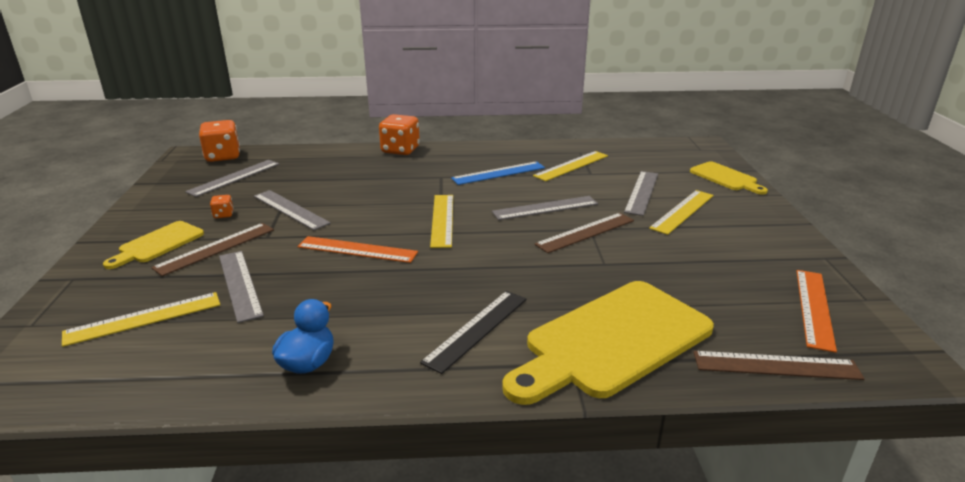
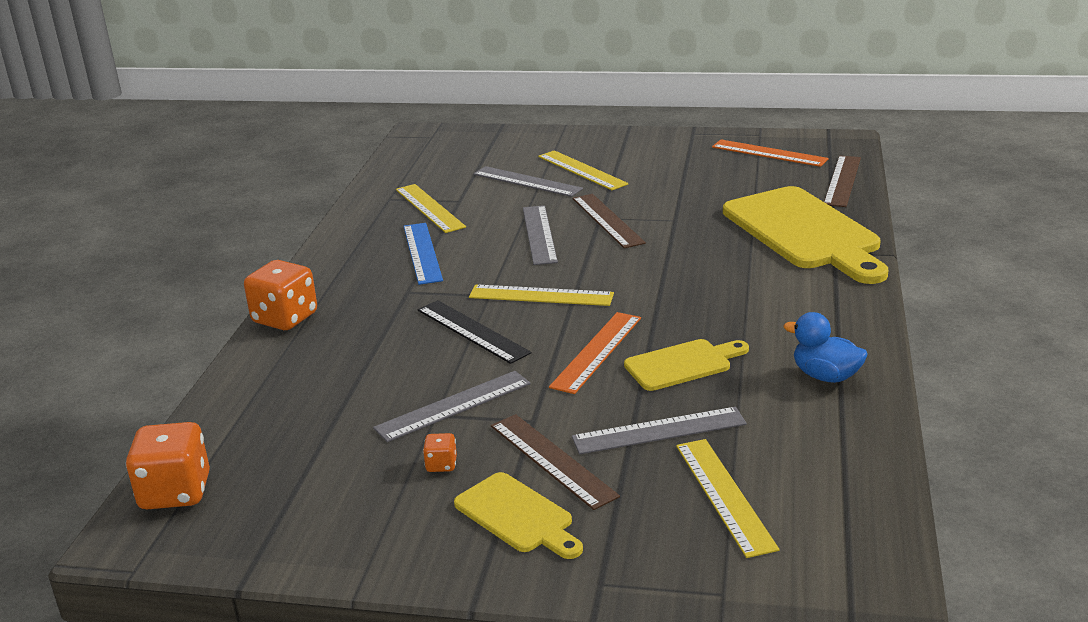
camera: 75 degrees left, 0 degrees up
(234, 177) = (292, 469): grey ruler -> none
(477, 329) = (779, 289): black ruler -> black ruler (472, 331)
(726, 178) = (514, 138): yellow cutting board -> yellow cutting board (682, 364)

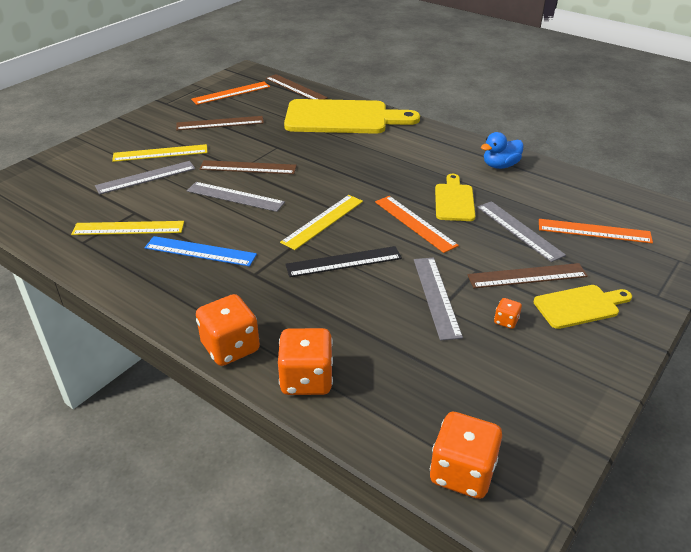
camera: 65 degrees left, 10 degrees up
(262, 370) = (306, 379): none -> orange dice
(659, 431) = (519, 230): grey ruler -> grey ruler turned 45 degrees counterclockwise
(686, 173) = (220, 123): none -> brown ruler
(724, 495) = (594, 231): yellow ruler -> orange ruler

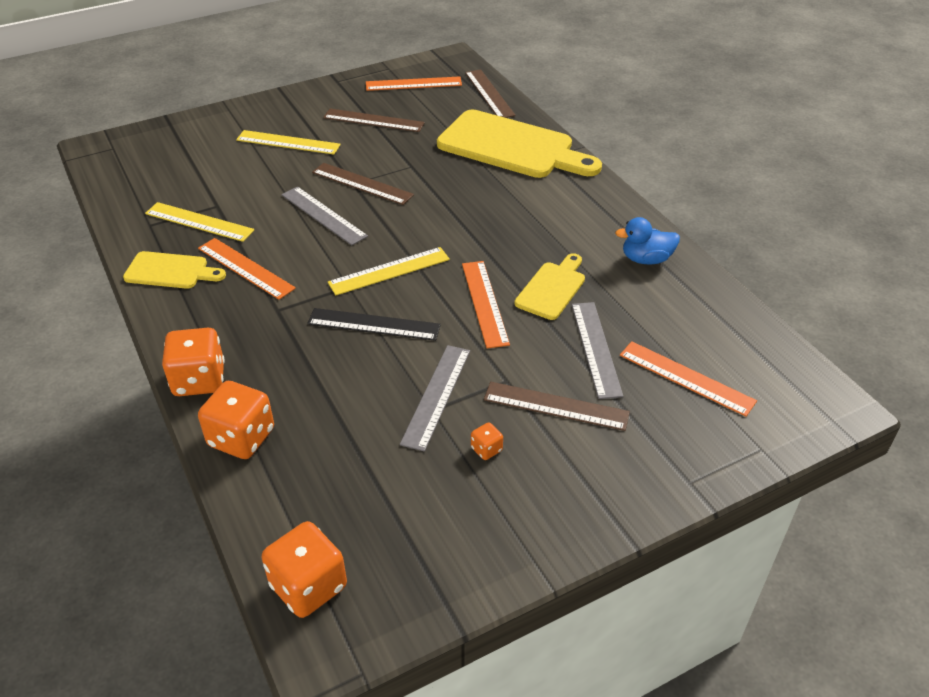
camera: 25 degrees right, 5 degrees up
(146, 177) = (254, 168): grey ruler -> none
(200, 251) = (245, 268): blue ruler -> orange ruler
(579, 306) = (584, 461): yellow cutting board -> yellow cutting board (170, 271)

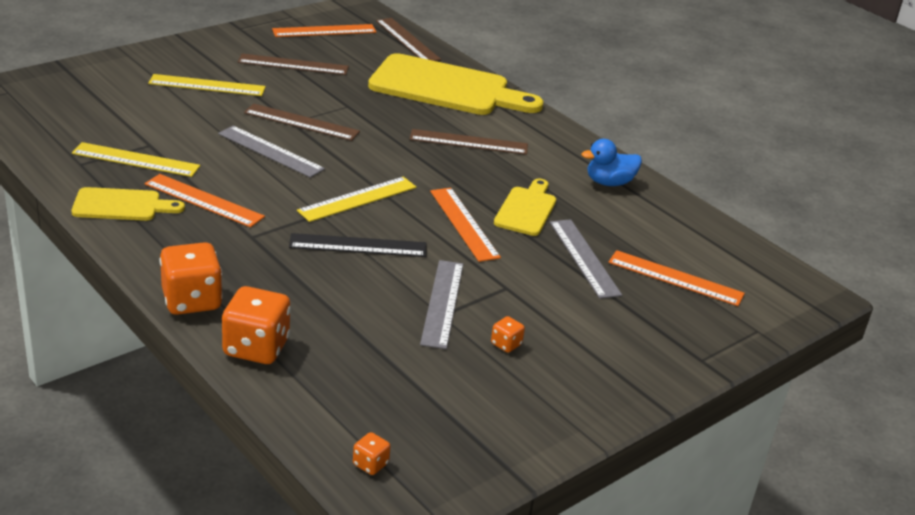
camera: 15 degrees left, 10 degrees down
(308, 586) = (370, 464): orange dice -> orange dice, size x0.46
(556, 406) = (561, 306): brown ruler -> brown ruler (469, 142)

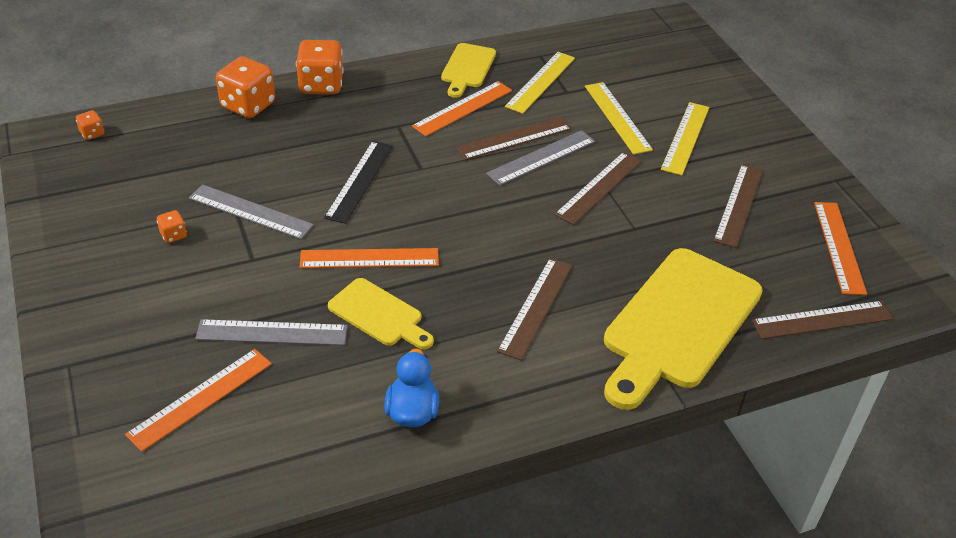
camera: 110 degrees right, 10 degrees up
(245, 167) = (514, 138): none -> brown ruler
(358, 199) = (438, 196): yellow ruler -> yellow ruler (617, 117)

